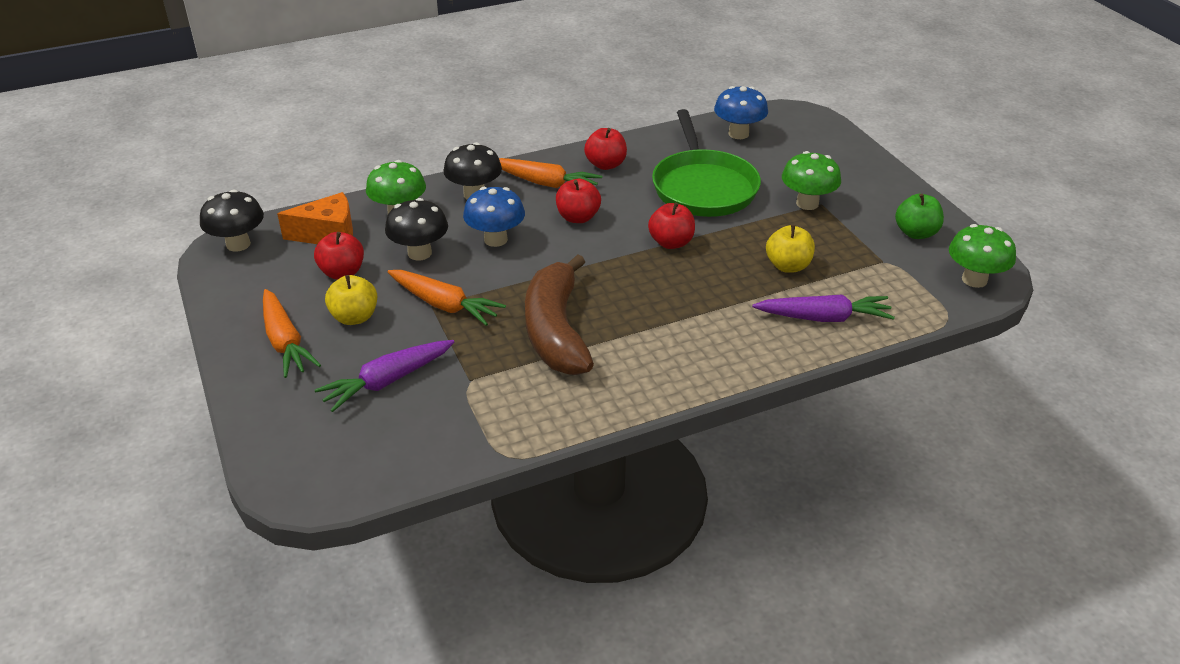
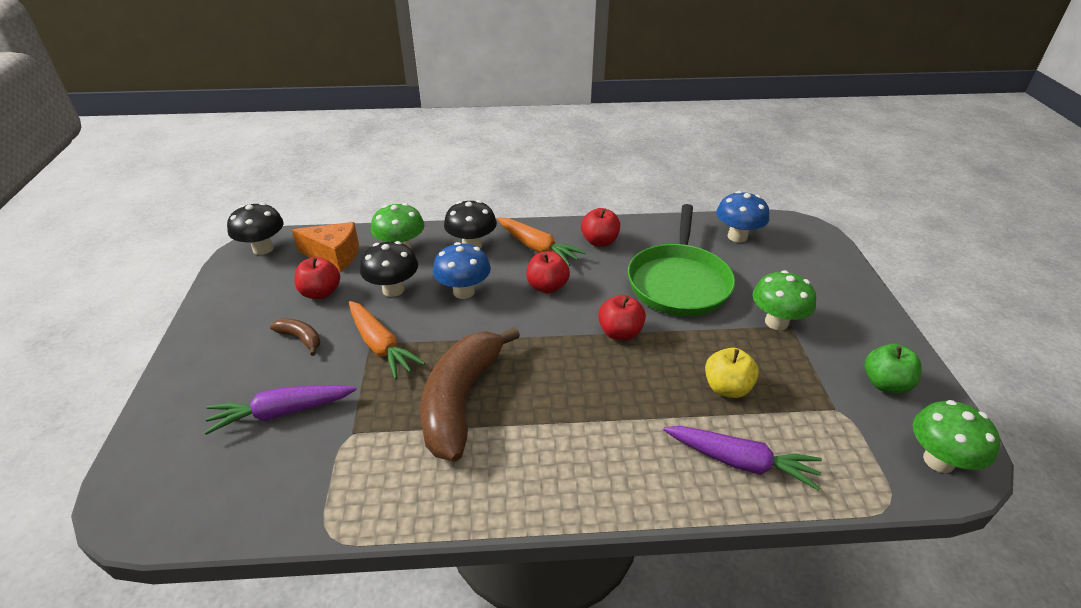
camera: 20 degrees right, 0 degrees up
(285, 342) = (231, 348): orange carrot -> none
(354, 317) = (301, 338): yellow apple -> brown banana

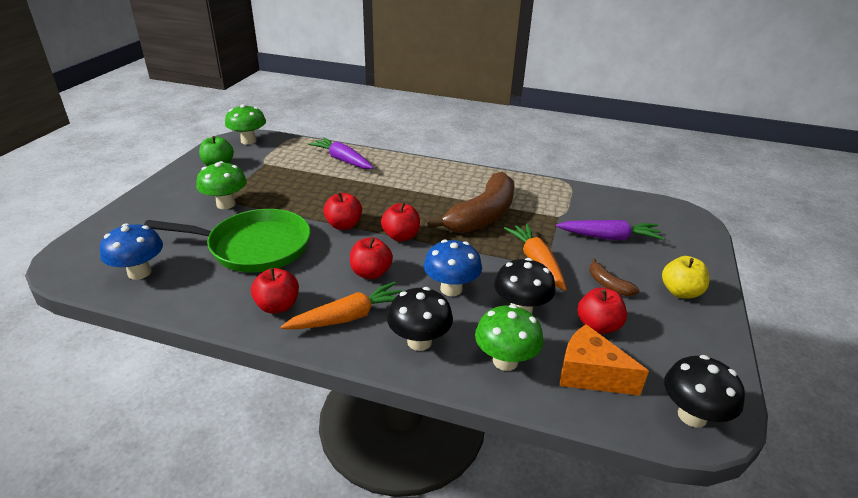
camera: 160 degrees left, 5 degrees down
(537, 248) = (349, 317): orange carrot -> orange carrot turned 90 degrees clockwise
(546, 336) = (401, 236): none -> red apple
(679, 282) = (255, 247): green pan -> green pan turned 60 degrees clockwise
(727, 388) = (310, 184): yellow apple -> yellow apple (680, 292)

